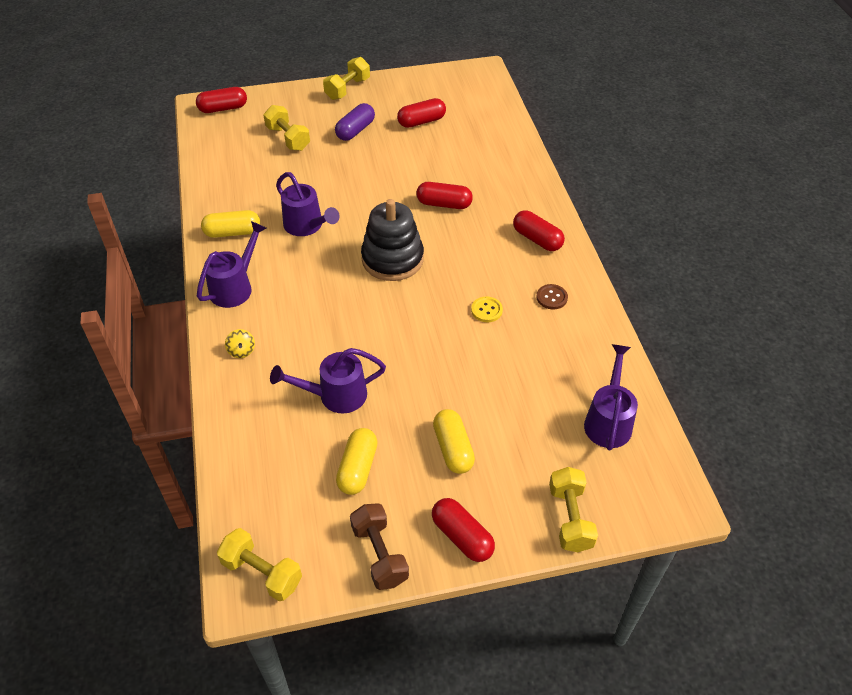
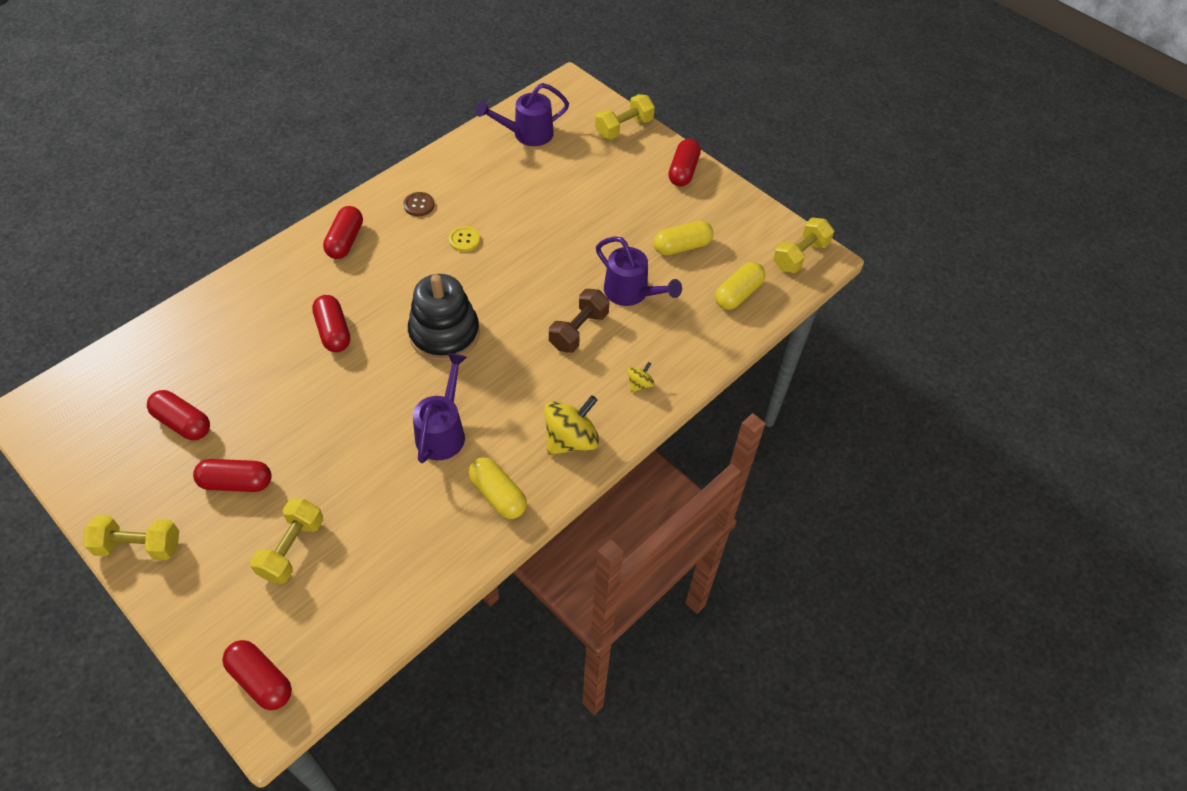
camera: 125 degrees left, 5 degrees up
(235, 287) = (571, 440): purple watering can -> yellow spinning top
(262, 572) = (800, 255): yellow dumbbell -> yellow dumbbell turned 45 degrees clockwise
(355, 130) = (236, 483): purple capsule -> red capsule
(379, 554) = (732, 204): brown dumbbell -> brown dumbbell (579, 330)
(453, 448) = (620, 203): yellow capsule -> yellow capsule (738, 294)

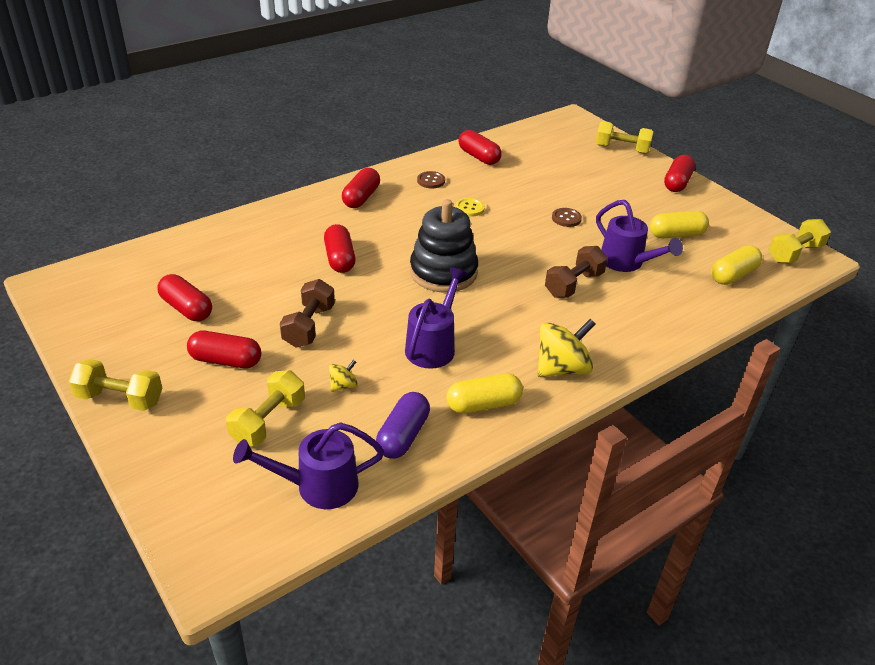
camera: 10 degrees right, 15 degrees down
(261, 680) = (213, 533): red capsule -> red capsule (479, 157)
(314, 426) = (309, 326): none -> brown dumbbell
(424, 544) = (403, 435): none -> purple capsule
(498, 495) = (483, 404): yellow capsule -> yellow capsule turned 75 degrees counterclockwise
(527, 134) = (533, 145): purple watering can -> purple watering can (317, 486)
(567, 240) = (566, 218): none -> brown button
(624, 128) = (621, 149): yellow dumbbell -> yellow dumbbell turned 45 degrees clockwise
(639, 384) = (633, 333): yellow spinning top -> yellow spinning top (343, 385)

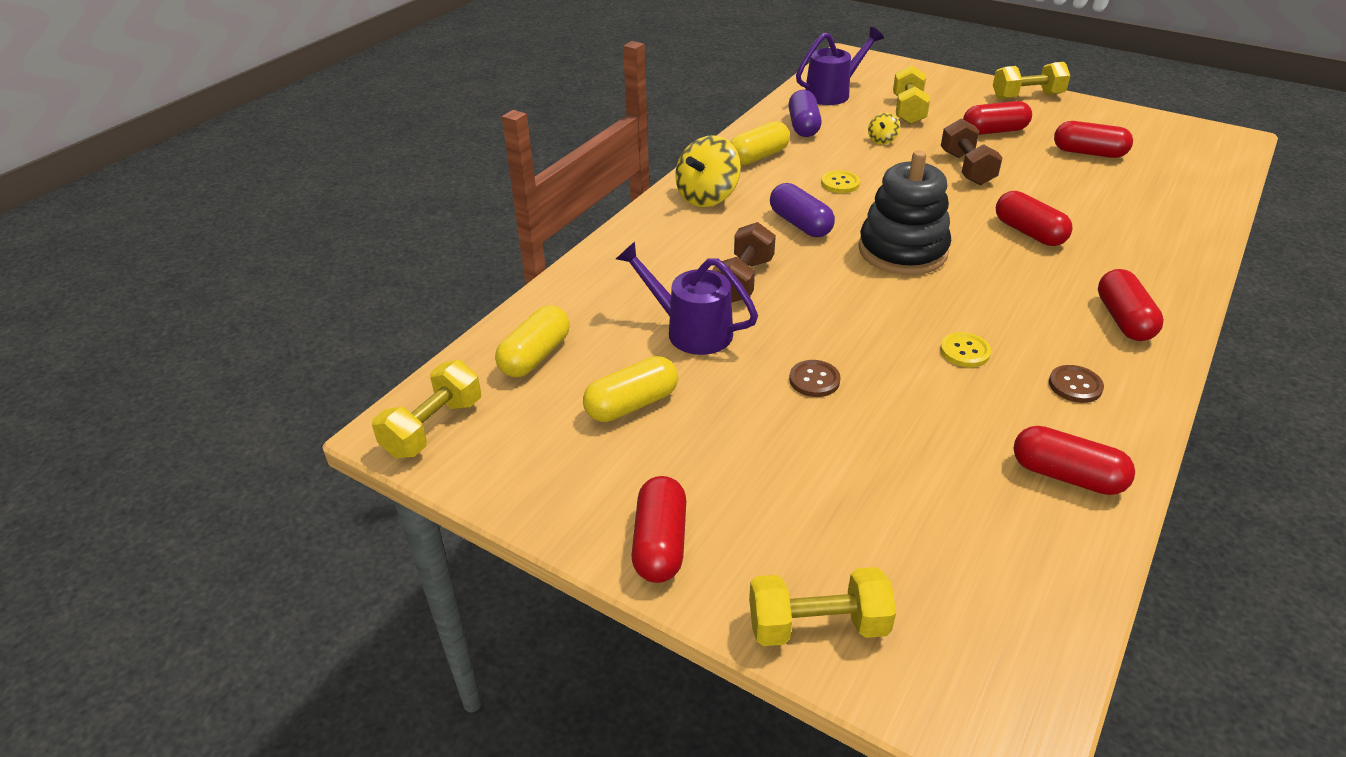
camera: 160 degrees right, 0 degrees up
(433, 345) = (840, 183): purple watering can -> yellow button
(500, 316) = (800, 224): none -> purple capsule

